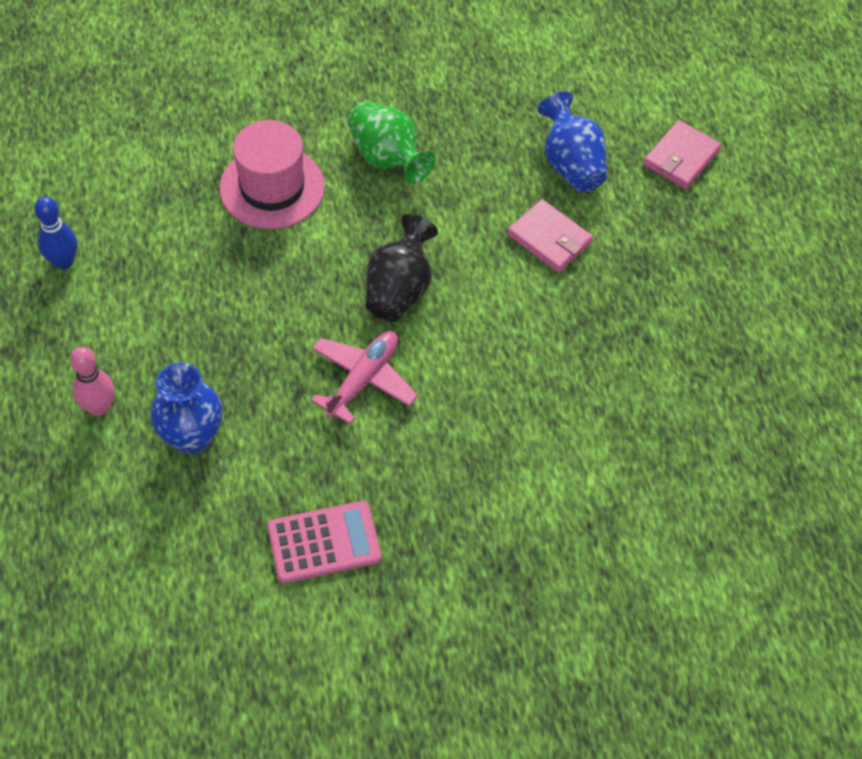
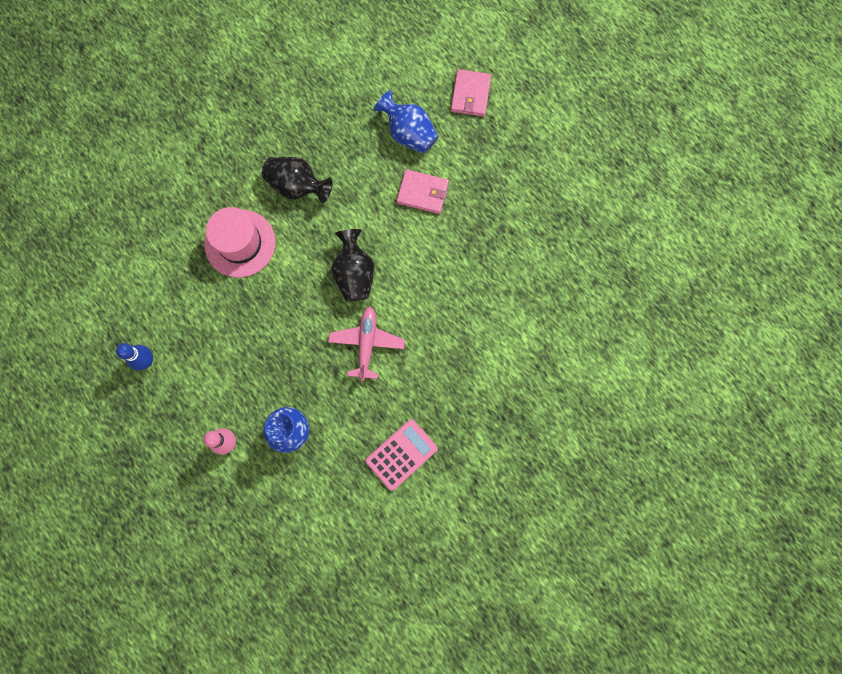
camera: 25 degrees left, 20 degrees up
(387, 158) = (297, 186): green vase -> black vase

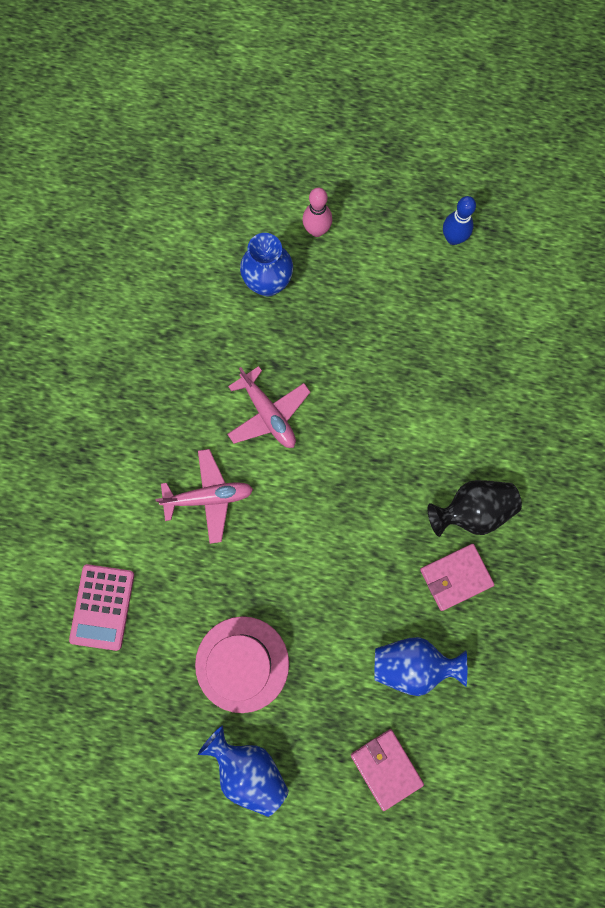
camera: 140 degrees right, 0 degrees up
(240, 243) = (473, 408): pink hat -> pink hat (242, 664)
(354, 274) = (338, 470): black vase -> none
(401, 454) = (152, 342): pink calculator -> pink calculator (102, 607)
(422, 193) = (342, 610): pink wallet -> pink wallet (456, 577)
(447, 322) = (208, 497): none -> pink plane
(547, 153) = (248, 768): none -> blue vase

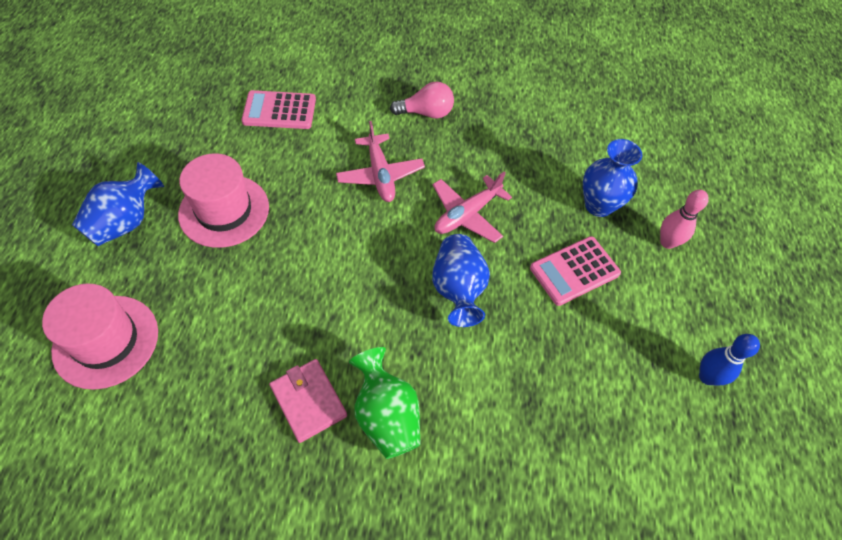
camera: 80 degrees right, 20 degrees down
(123, 439) = (426, 113): none -> pink light bulb
(342, 323) = (574, 271): none -> pink calculator
(386, 768) = (106, 341): pink wallet -> pink hat
(412, 664) = (213, 361): blue vase -> blue vase (458, 289)
(472, 510) = (386, 416): black vase -> green vase

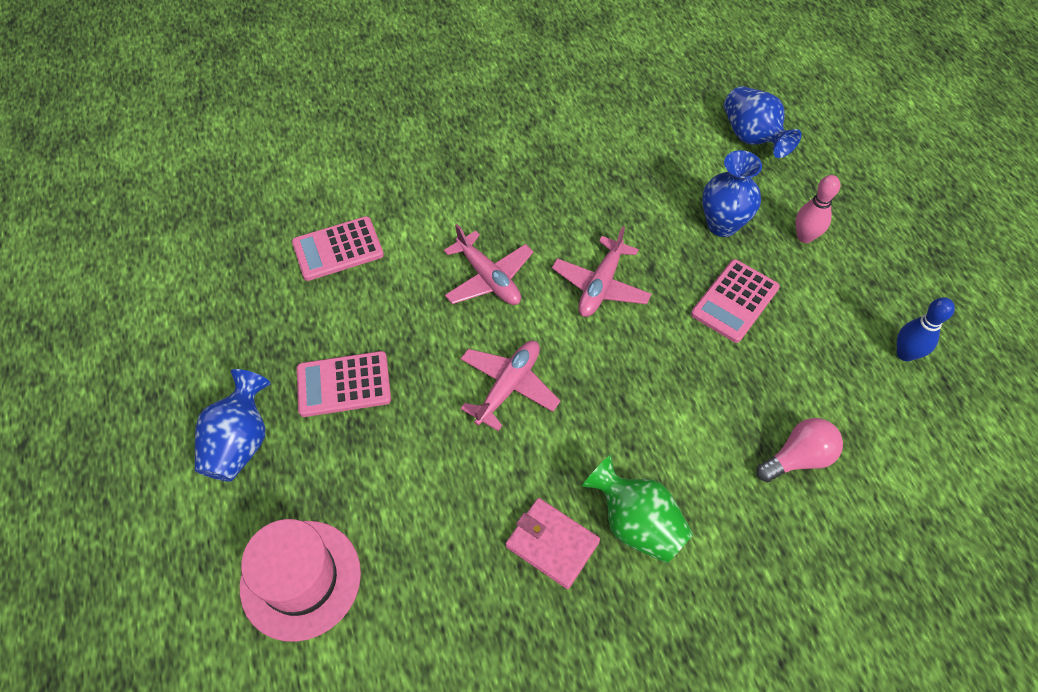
camera: 20 degrees left, 0 degrees up
(224, 210) = (344, 384): pink hat -> pink calculator
(347, 263) = (508, 386): none -> pink plane
(426, 113) = (498, 192): pink light bulb -> pink light bulb (798, 458)
(458, 289) = (634, 366): blue vase -> blue vase (752, 137)

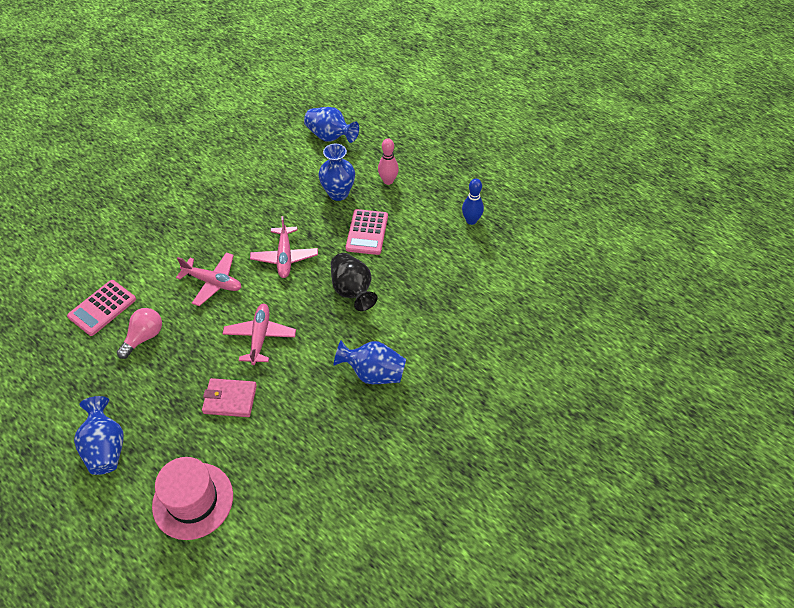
camera: 30 degrees left, 5 degrees down
(344, 384) = (155, 383): pink calculator -> none
(552, 544) = (332, 407): pink wallet -> pink wallet (230, 399)
(636, 523) = (373, 373): green vase -> blue vase
(670, 380) = (352, 291): none -> black vase
(798, 458) = (442, 299): pink light bulb -> pink light bulb (144, 337)

